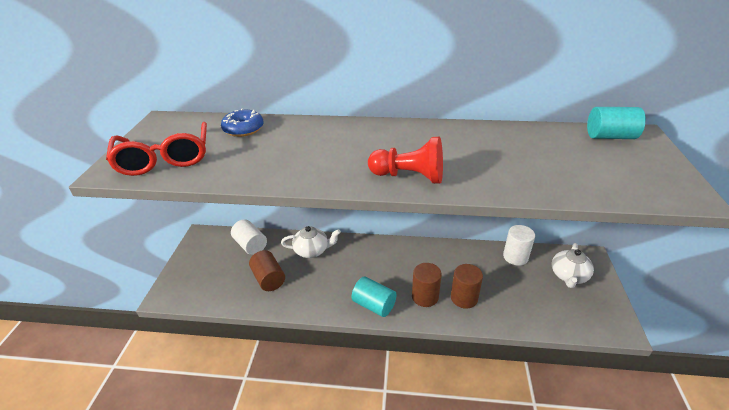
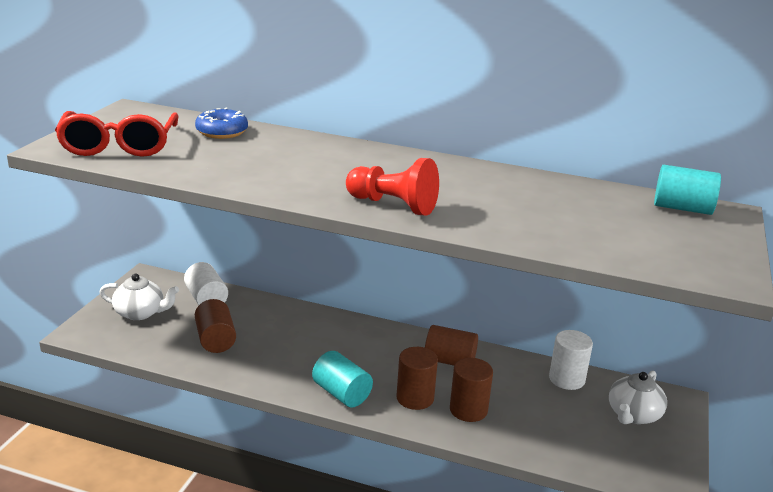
camera: 10 degrees right, 10 degrees down
(312, 250) = (285, 320): white teapot -> white teapot (140, 313)
(435, 259) = (449, 361): none -> brown cylinder

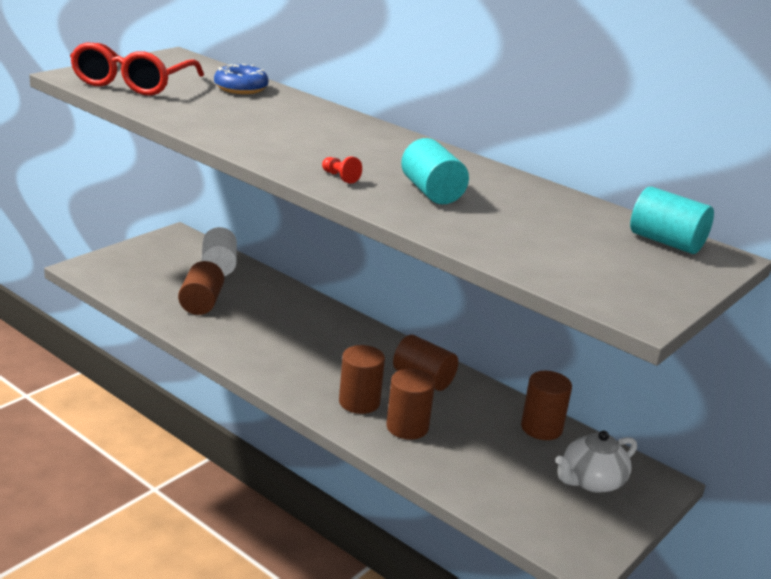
camera: 20 degrees right, 0 degrees up
(140, 313) = (149, 264): white teapot -> none
(341, 393) = (287, 379): turquoise cylinder -> turquoise cylinder (431, 192)
(393, 205) = (340, 177): red pawn -> red pawn, size x0.44
(566, 379) = (541, 428): white cylinder -> brown cylinder

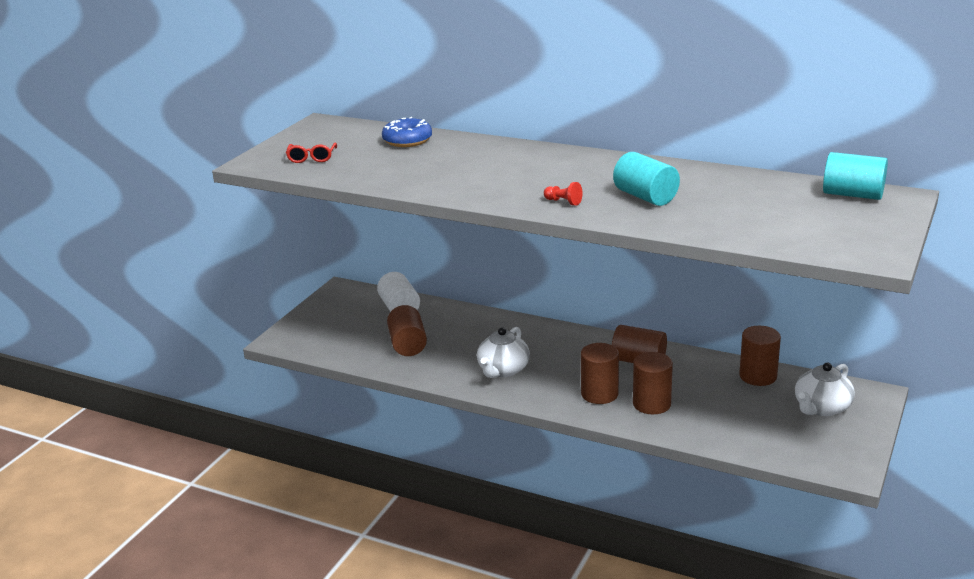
camera: 10 degrees left, 0 degrees up
(132, 83) = (311, 158): red glasses -> red glasses, size x0.46
(277, 352) = (503, 370): none -> white teapot

